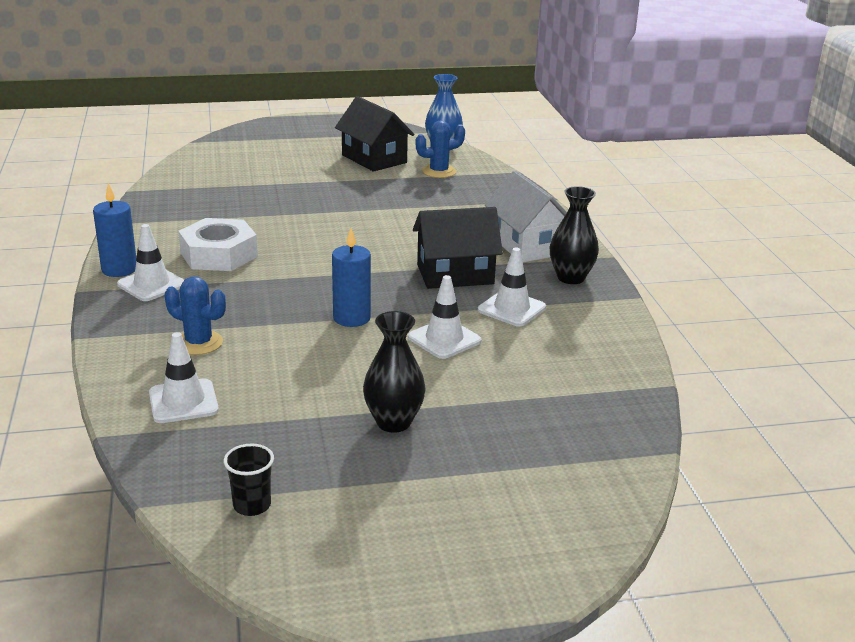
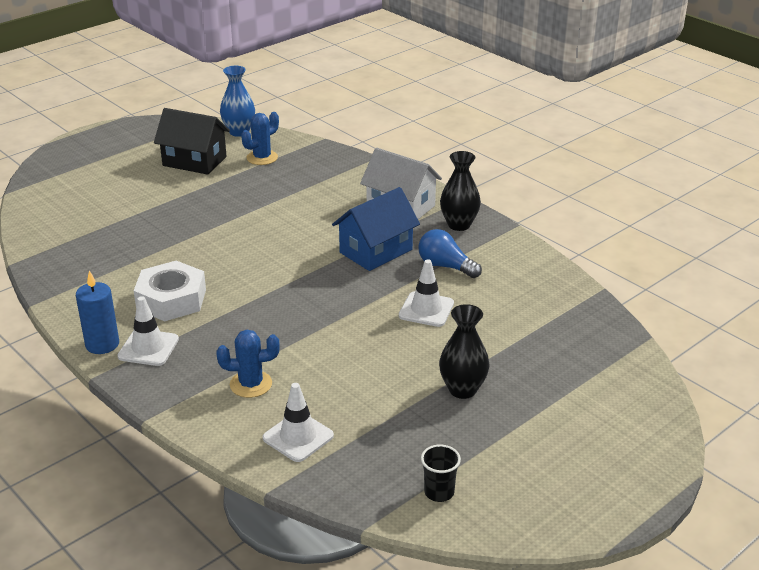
camera: 30 degrees left, 5 degrees up
(351, 318) = (342, 317): blue candle -> none
(455, 274) = (376, 251): black house -> blue house
(511, 309) = (445, 266): white traffic cone -> blue light bulb

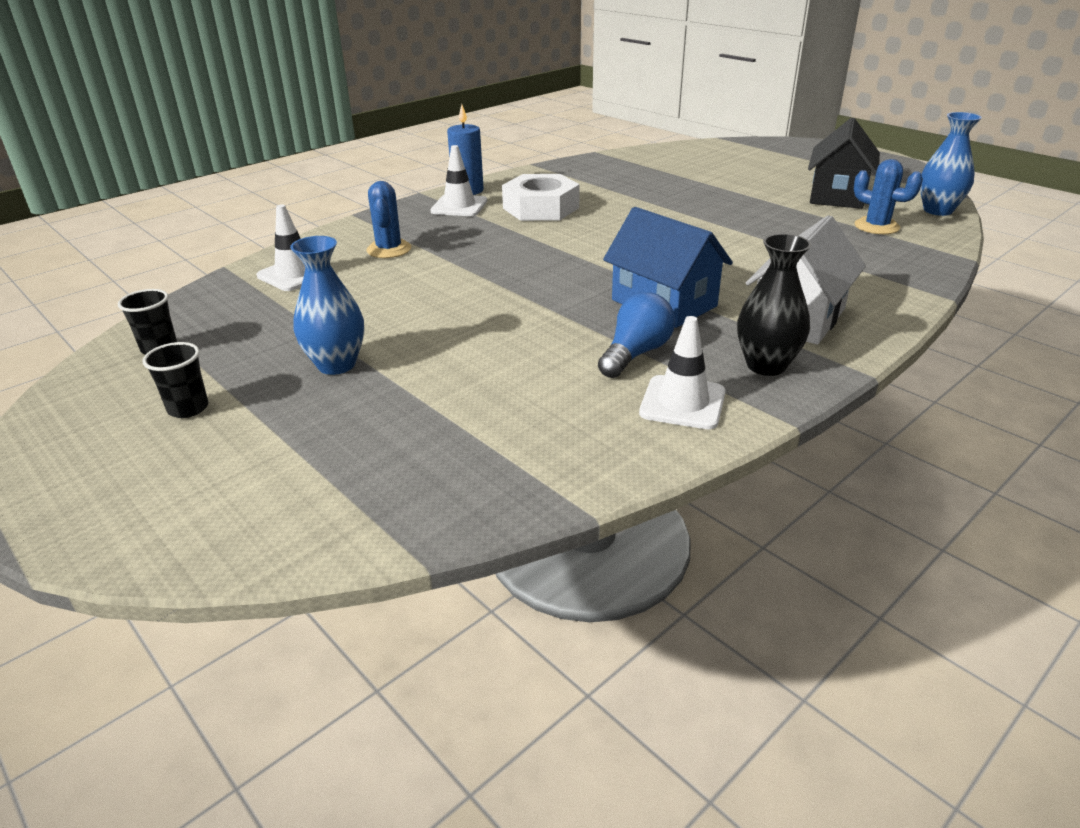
camera: 90 degrees right, 0 degrees up
(426, 309) = (521, 339): white traffic cone -> white traffic cone (682, 403)
(462, 389) = (336, 364): black vase -> blue vase
(526, 452) = (188, 408): none -> black cup

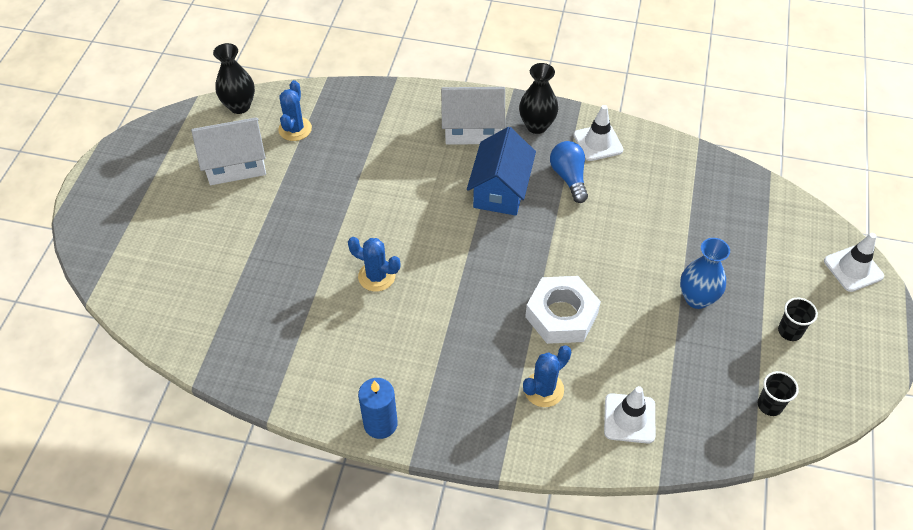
camera: 125 degrees left, 20 degrees up
(459, 206) = (423, 403): white traffic cone -> white traffic cone (853, 268)
(541, 208) = (387, 339): white nut -> white nut (561, 315)
(616, 218) = (376, 276): none -> blue cactus
(635, 354) = (569, 178): blue light bulb -> blue light bulb turned 75 degrees clockwise
(837, 195) = (235, 164): black house -> white house
(938, 210) = (239, 106): blue vase -> black vase

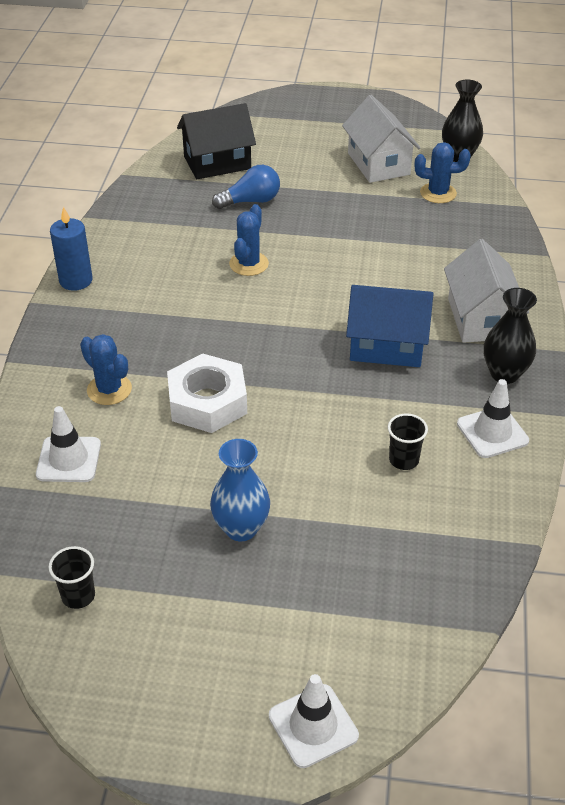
camera: 85 degrees right, 10 degrees down
(195, 294) = (217, 163): none -> black house
(569, 178) = (422, 405): blue light bulb -> blue light bulb (250, 201)
(789, 331) = (193, 629): black cup -> black cup (403, 460)

